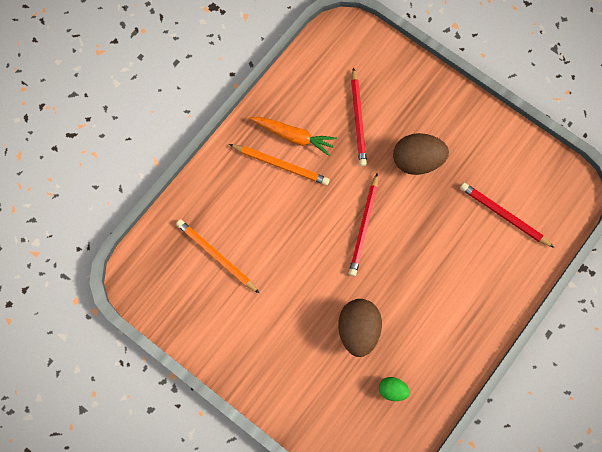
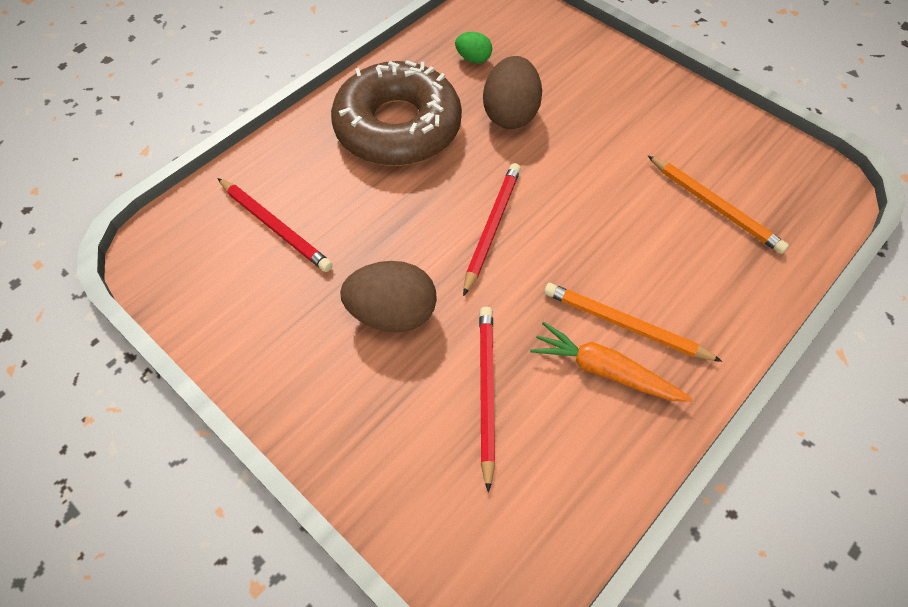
camera: 175 degrees left, 15 degrees down
(440, 309) = (398, 127): none -> brown donut

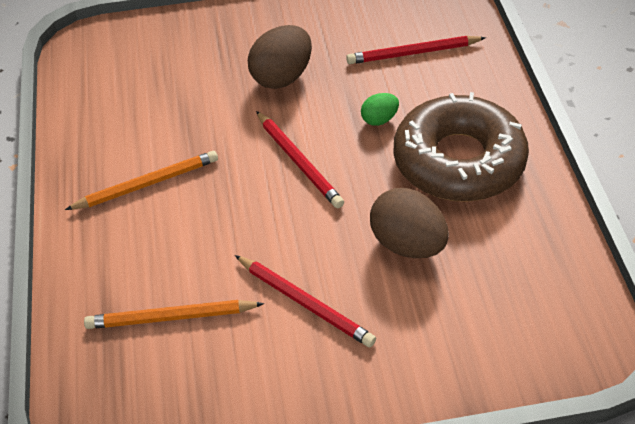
camera: 130 degrees right, 10 degrees down
(473, 59) = (509, 261): green egg -> green egg (379, 120)
(486, 392) = (183, 91): red pencil -> red pencil (305, 303)
(604, 370) = (132, 152): orange carrot -> none

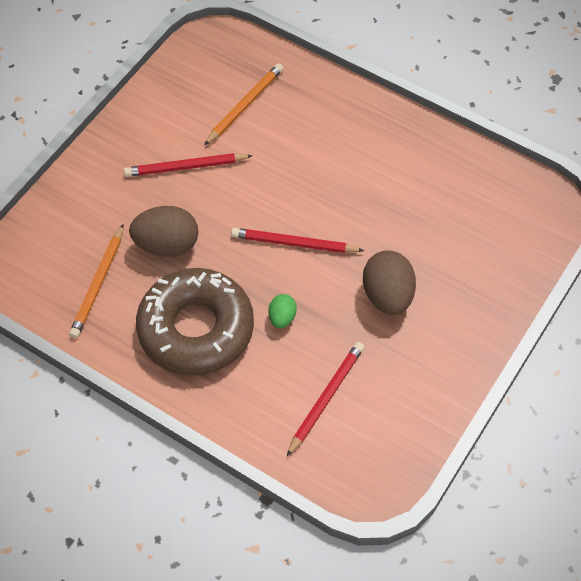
camera: 130 degrees right, 10 degrees up
(146, 184) = (361, 156): orange pencil -> orange pencil (98, 284)

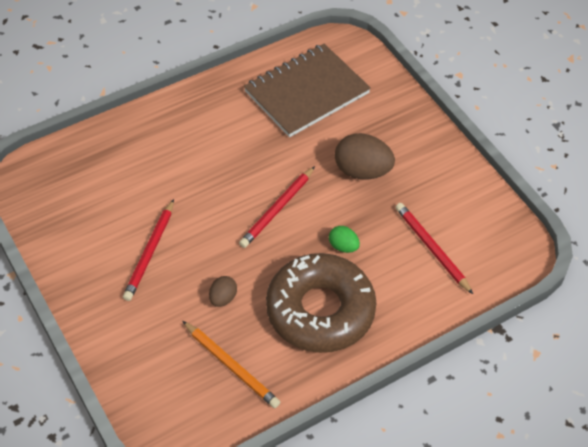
camera: 65 degrees left, 5 degrees down
(167, 245) = (223, 298): brown egg -> brown egg, size x0.53
(245, 105) = (115, 184): orange pencil -> none
(460, 204) = (306, 92): none -> brown notebook

